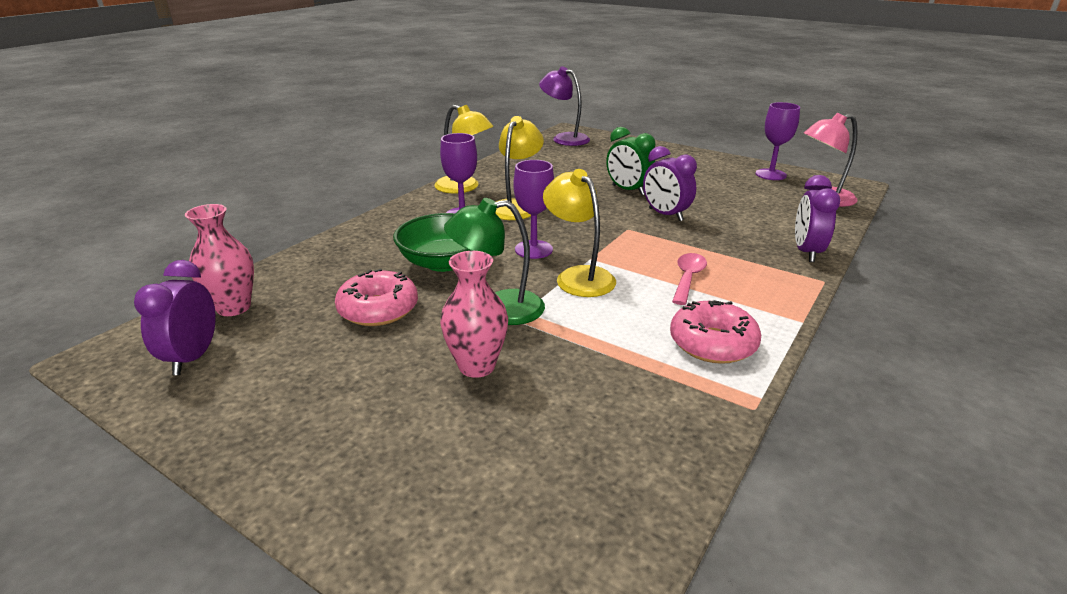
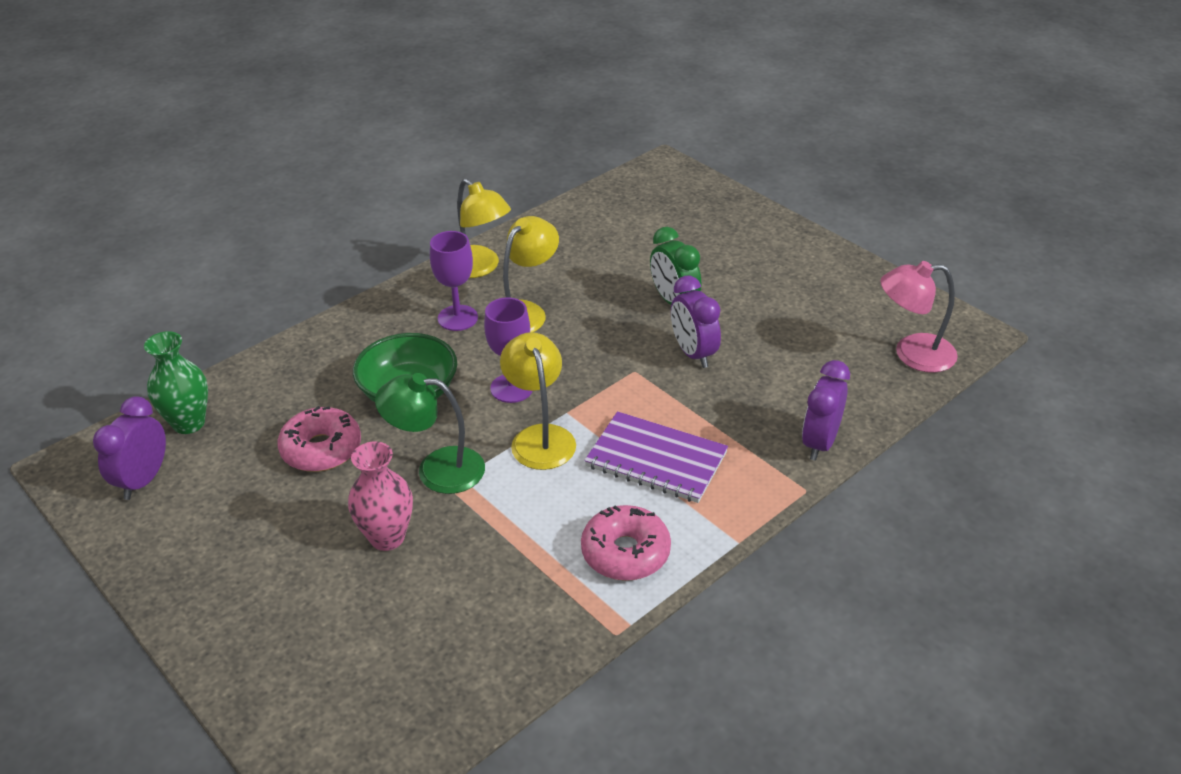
camera: 15 degrees right, 10 degrees up
(233, 307) = (189, 423): pink vase -> green vase
(564, 138) = (648, 183): purple lamp -> none
(688, 278) = (656, 460): pink spoon -> purple notebook
(770, 174) = (878, 296): purple goblet -> none

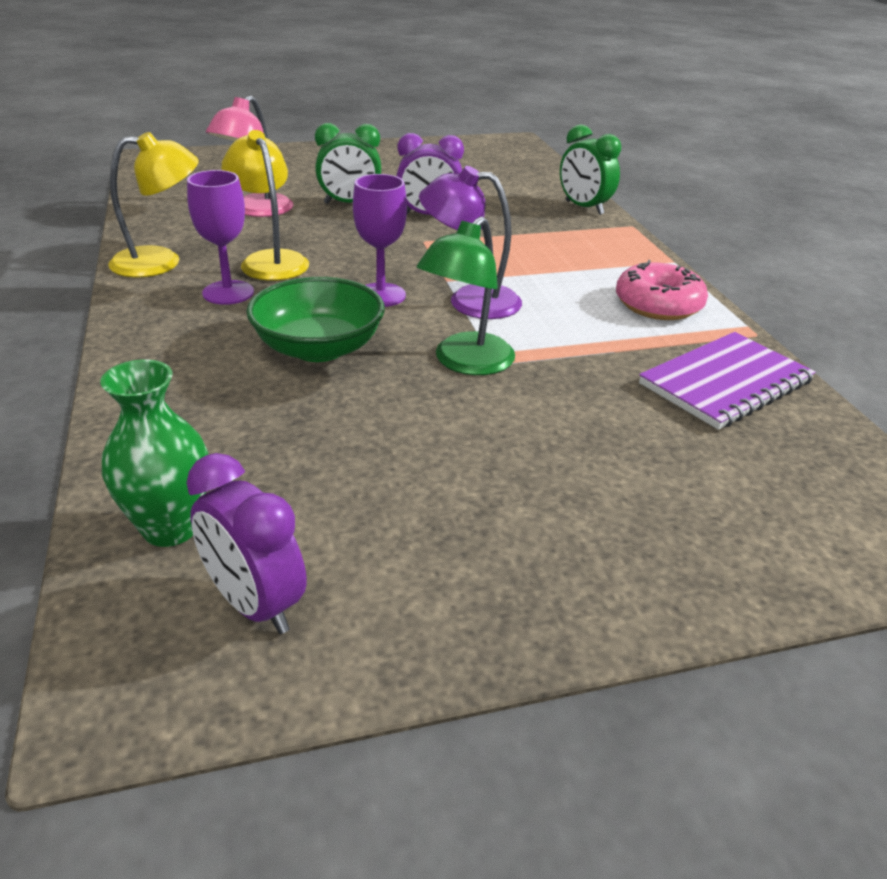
camera: 65 degrees left, 5 degrees down
(321, 449) = (355, 426): pink donut -> none
(387, 537) = (550, 417): pink vase -> none
(540, 437) = (469, 301): yellow lamp -> purple lamp
(656, 460) = (550, 263): purple notebook -> purple notebook (725, 383)
(820, 443) = (584, 208): purple clock -> green clock
(912, 354) = (516, 159): pink lamp -> pink lamp (256, 211)

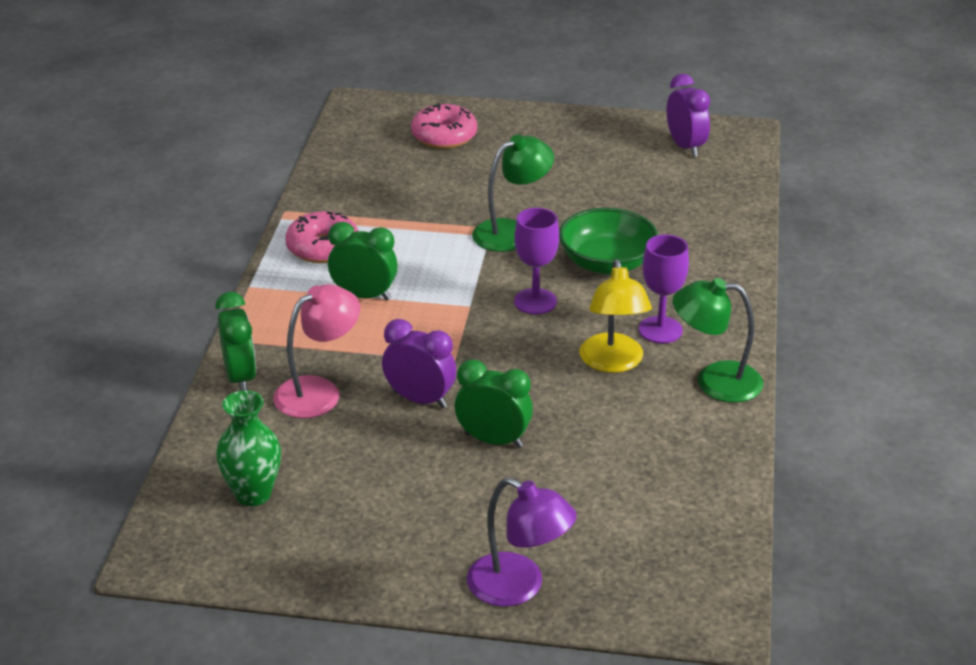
camera: 155 degrees left, 0 degrees up
(161, 262) = (715, 381): yellow lamp -> green lamp
(170, 528) = (720, 180): green vase -> green vase (253, 494)
(256, 211) = (604, 448): pink lamp -> pink lamp (318, 391)
(469, 301) = (467, 281): purple lamp -> purple lamp (519, 587)
(559, 271) = (364, 296): none -> green clock
(720, 504) = (444, 136): none -> pink donut
(725, 383) = (357, 186): purple notebook -> none

